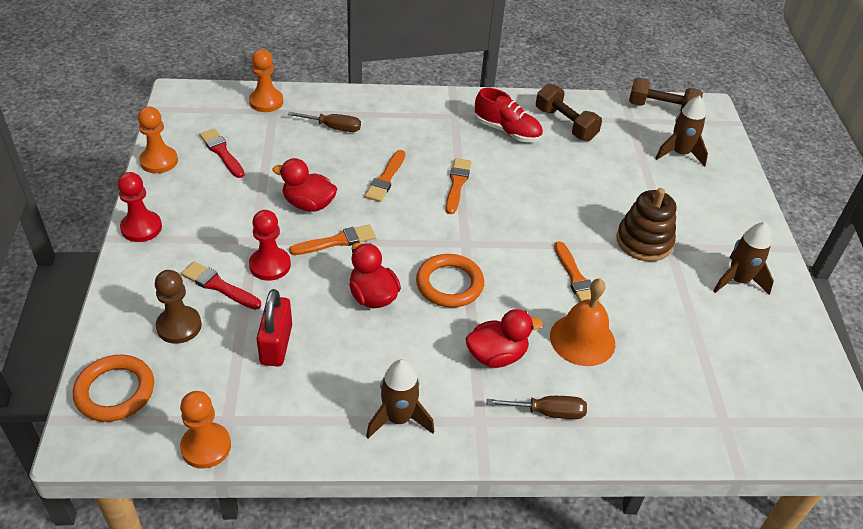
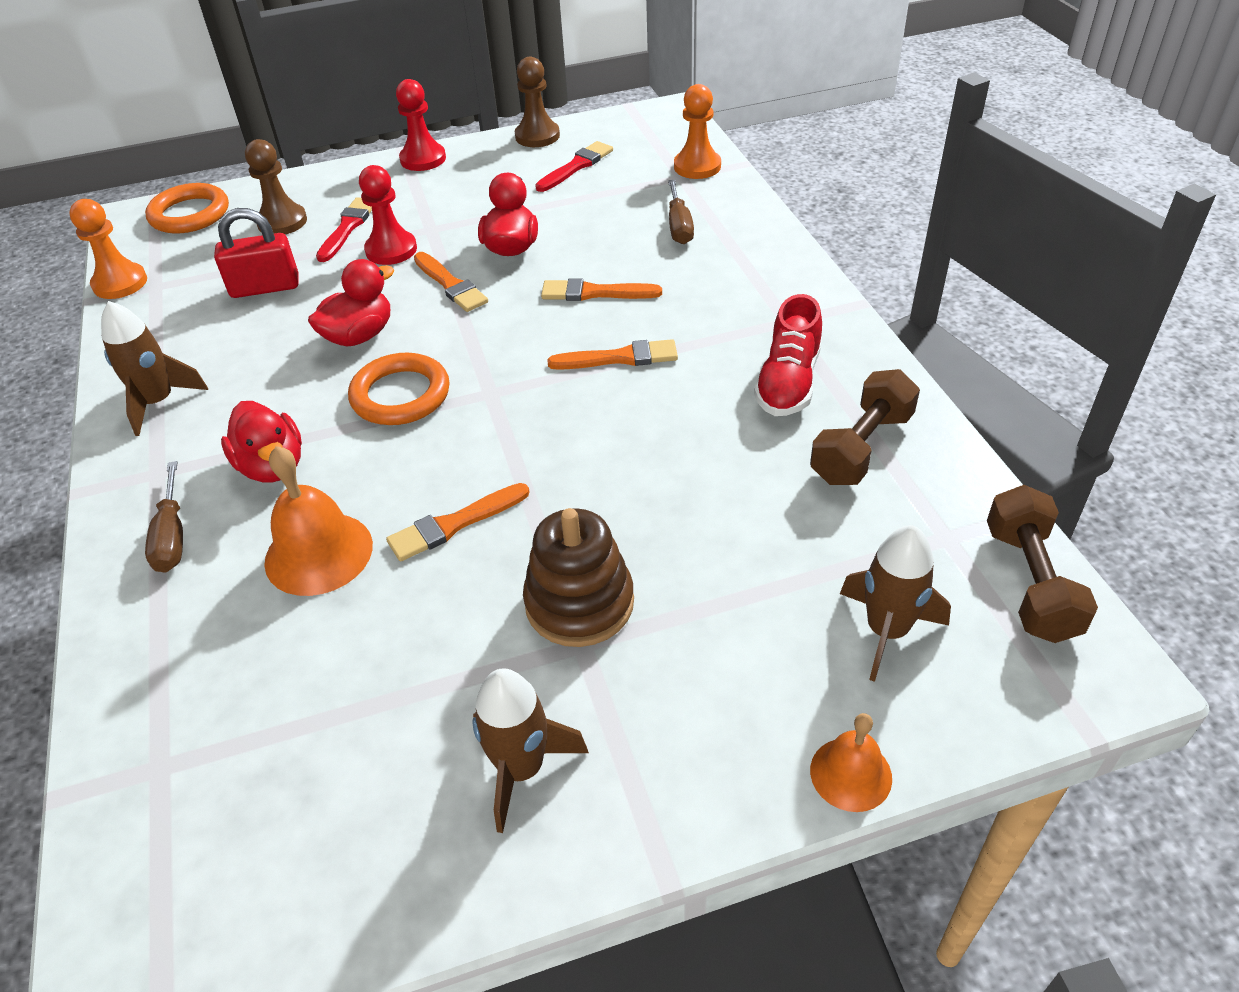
camera: 80 degrees right, 0 degrees up
(159, 161) = (537, 136): orange pawn -> brown pawn
(749, 186) = (851, 774): none -> orange bell

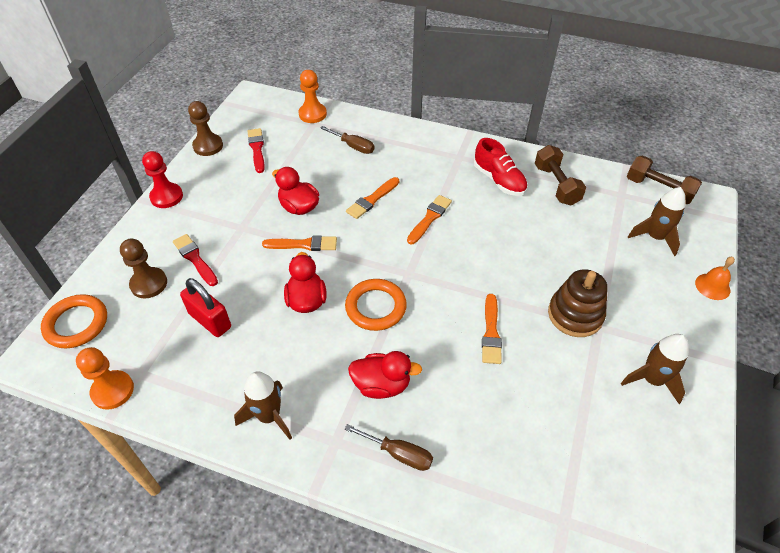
camera: 55 degrees left, 5 degrees up
(265, 287) = (210, 320): red padlock -> red padlock turned 75 degrees counterclockwise
(318, 553) = (467, 393): orange bell -> none
(391, 250) = (241, 251): red pawn -> none

